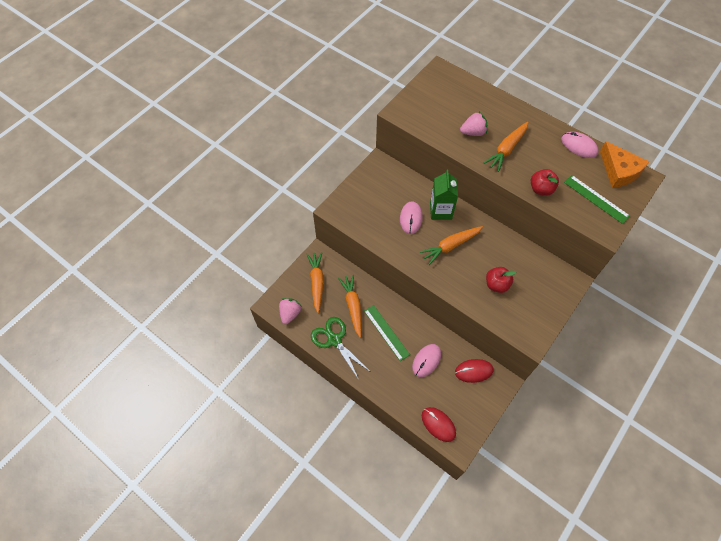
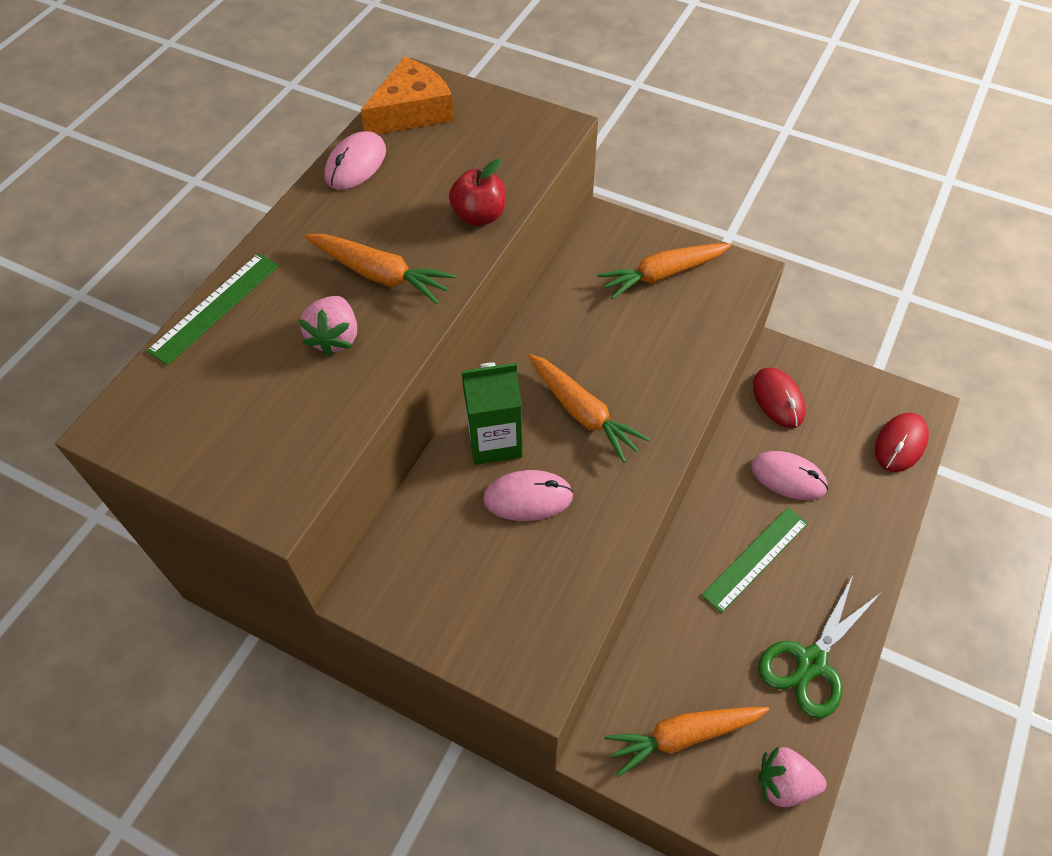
camera: 100 degrees left, 5 degrees down
(353, 306) = (718, 638): orange carrot -> orange carrot (662, 275)
(473, 132) = (335, 338): pink strawberry -> pink strawberry turned 150 degrees counterclockwise
(496, 284) = (650, 329): red apple -> none
(596, 199) = (485, 140): green ruler -> green ruler (215, 307)

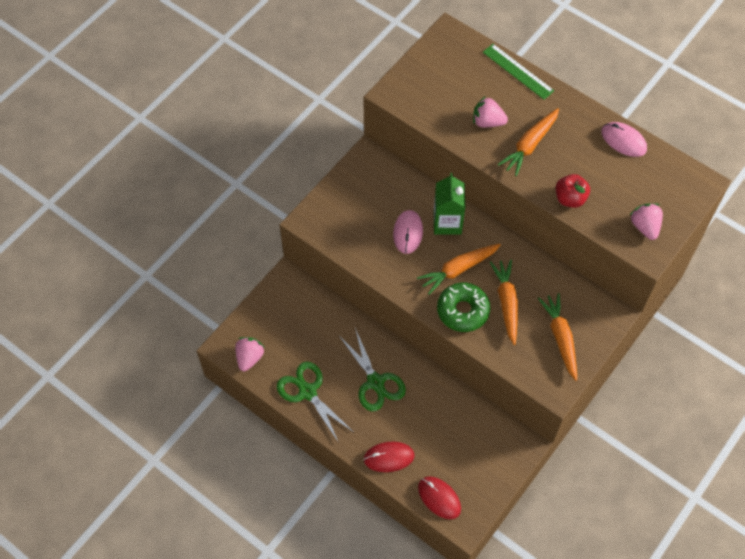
camera: 100 degrees right, 5 degrees up
(412, 111) = (672, 174): orange cheese -> none
(511, 132) = (645, 227): none -> pink strawberry
(656, 397) = (463, 311): none -> green donut
(683, 736) = (284, 317): orange carrot -> orange carrot (506, 303)
(755, 558) = (375, 382): green ruler -> green scissors
(778, 399) = (487, 431): red mouse -> red mouse (389, 457)
(788, 477) = (427, 418): pink mouse -> none

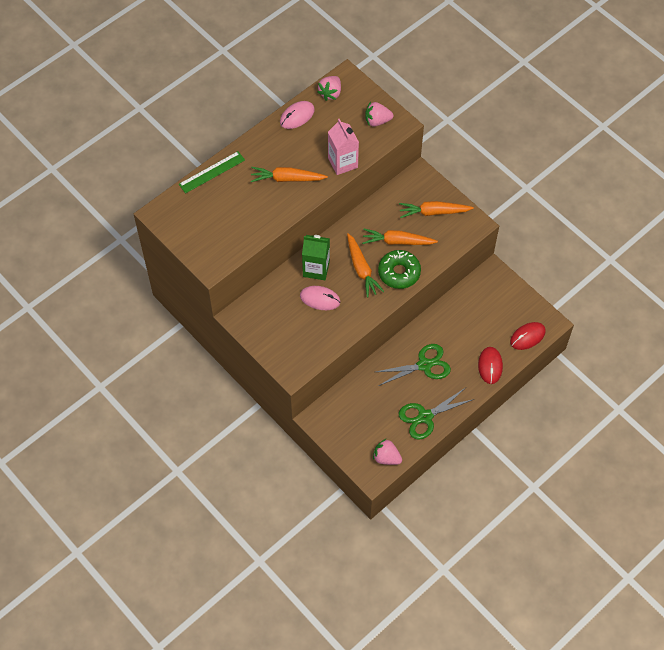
camera: 80 degrees left, 0 degrees up
(487, 122) = (257, 203): pink strawberry -> pink strawberry (330, 93)
(529, 145) = (287, 179): orange carrot -> orange carrot turned 135 degrees clockwise
(570, 199) = (343, 162): red apple -> pink carton

